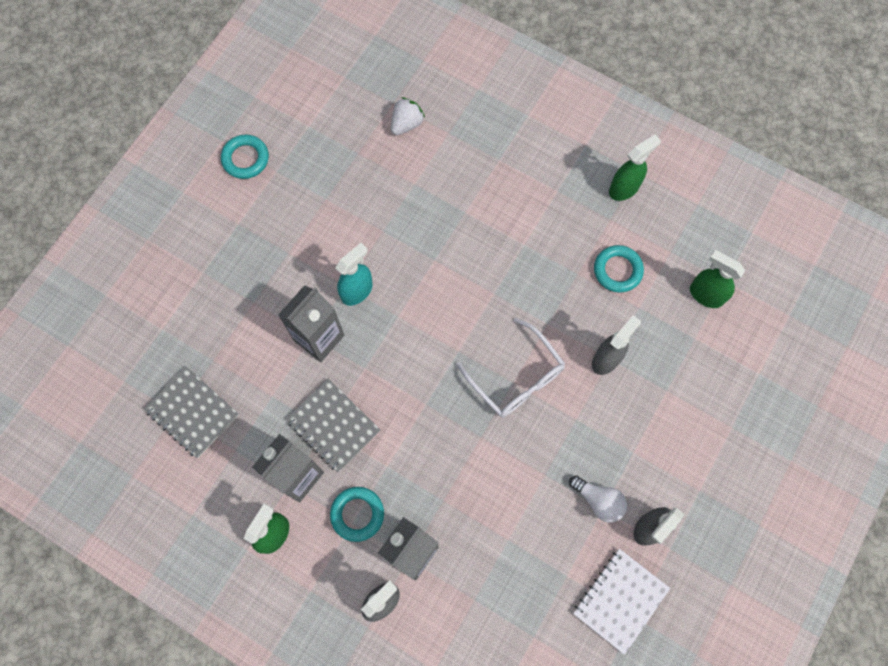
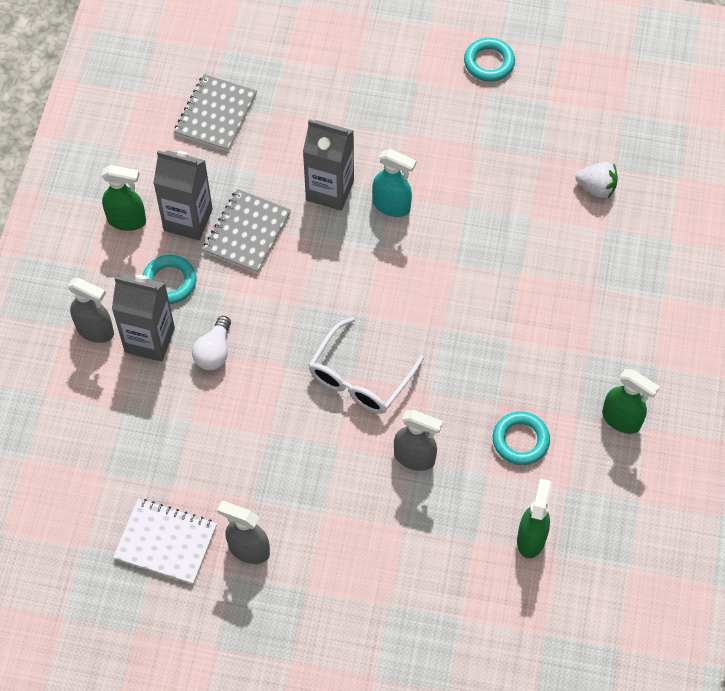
camera: 70 degrees right, 10 degrees down
(598, 500) = (260, 493): white light bulb -> white light bulb (214, 352)

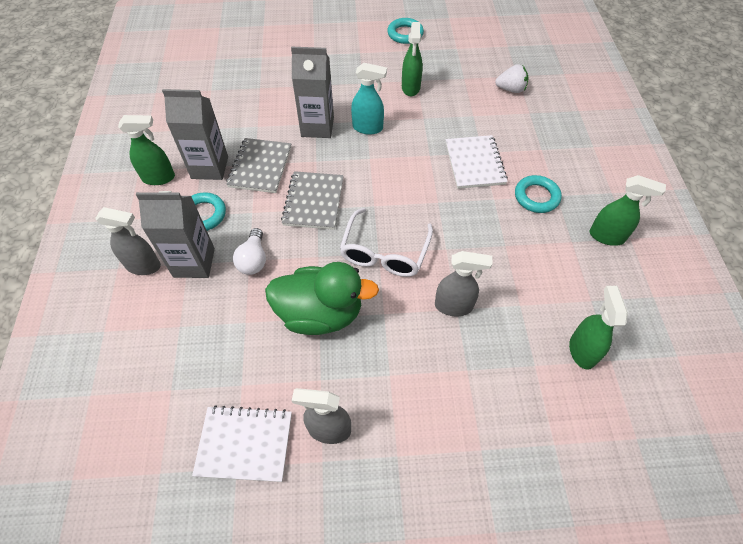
camera: 15 degrees left, 5 degrees down
(216, 114) = (217, 96): grey notebook -> grey notebook (313, 202)
(271, 431) = (320, 313): none -> green duck
(466, 156) = (410, 88): none -> green spray bottle
(506, 287) = (474, 163): none -> white notebook
(520, 440) = (535, 271): turquoise ring -> turquoise ring (536, 197)

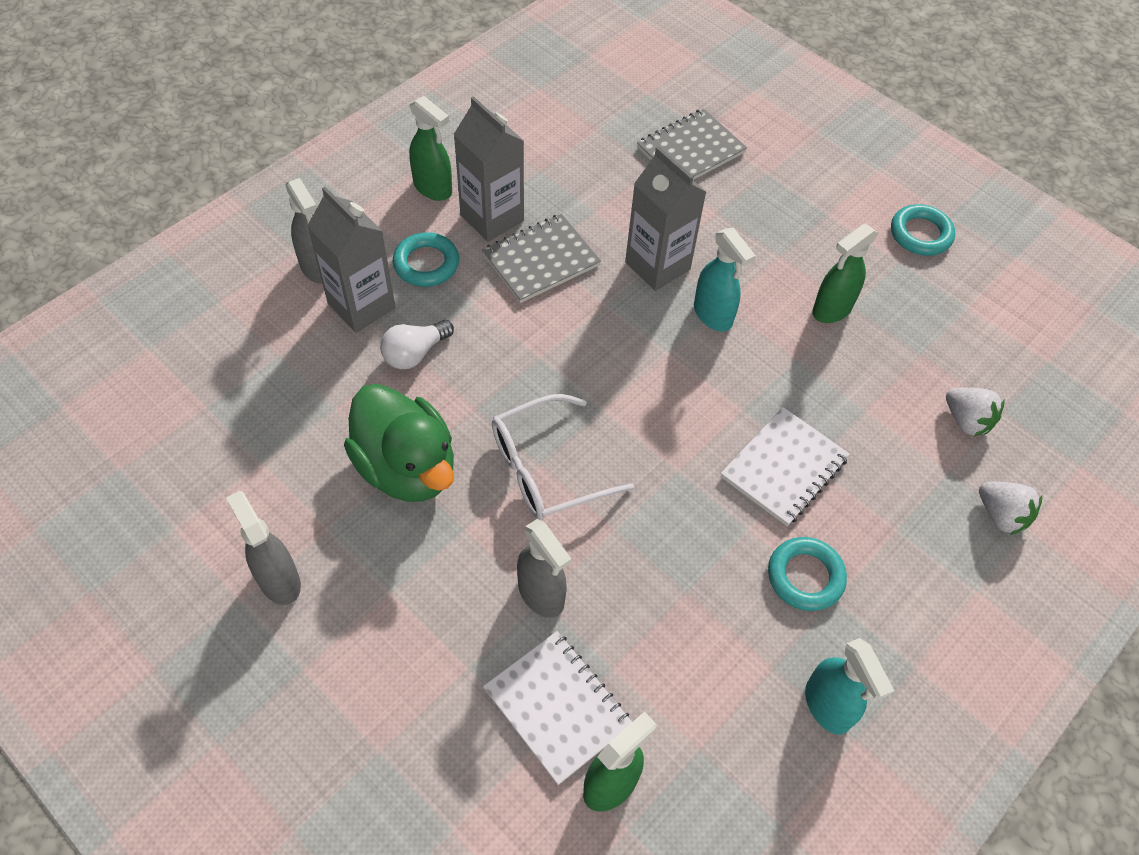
camera: 45 degrees right, 0 degrees up
(245, 444) = (203, 516): white notebook -> white notebook (557, 707)
(313, 202) = (546, 347): grey notebook -> grey notebook (690, 150)
(565, 113) = (1001, 515): none -> white strawberry
(607, 236) = (827, 706): green spray bottle -> turquoise spray bottle

